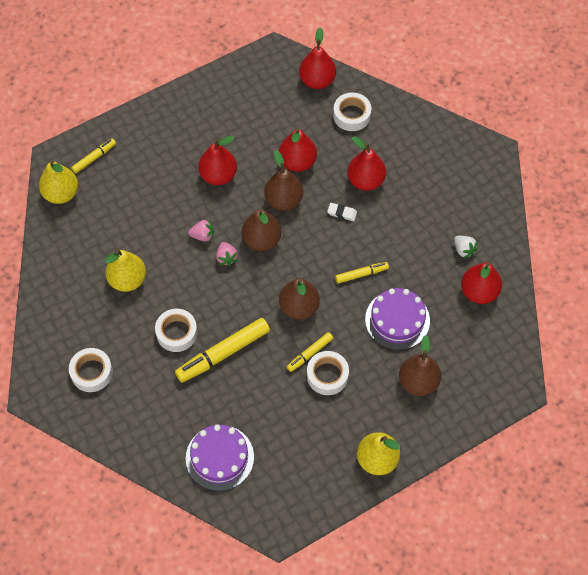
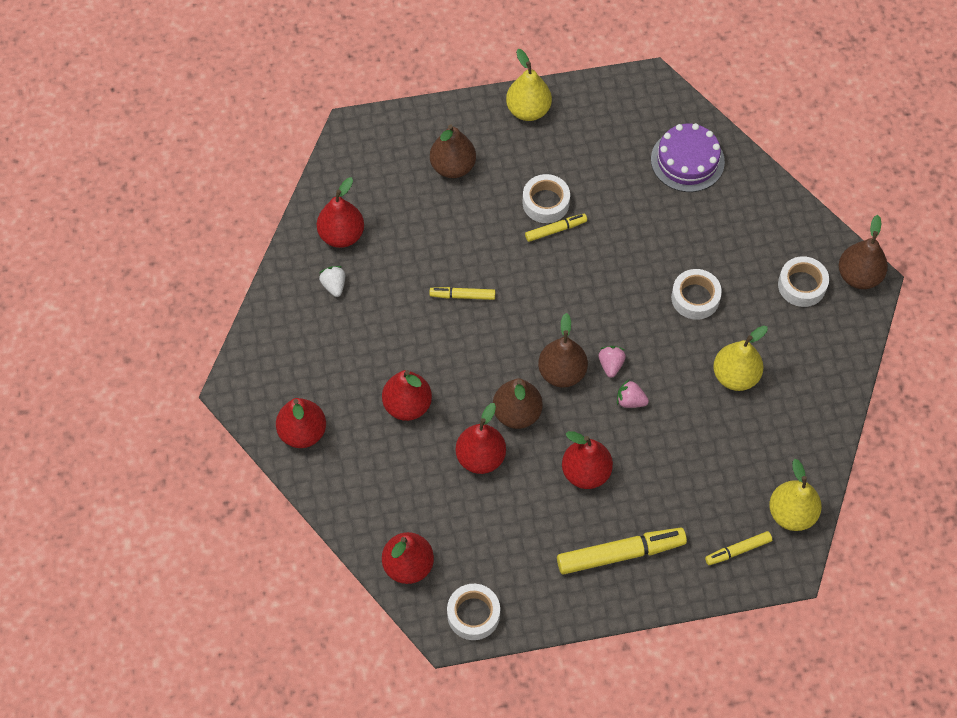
camera: 160 degrees left, 0 degrees up
(223, 353) = (650, 260): yellow marker -> yellow marker (620, 554)
(299, 307) = (548, 282): brown pear -> brown pear (858, 276)
(342, 213) = (454, 374): white eraser -> none
(351, 115) = (385, 499): white tape -> white tape (473, 614)
(397, 320) = (445, 235): purple cake -> none
(430, 139) = (302, 432): none -> red pear

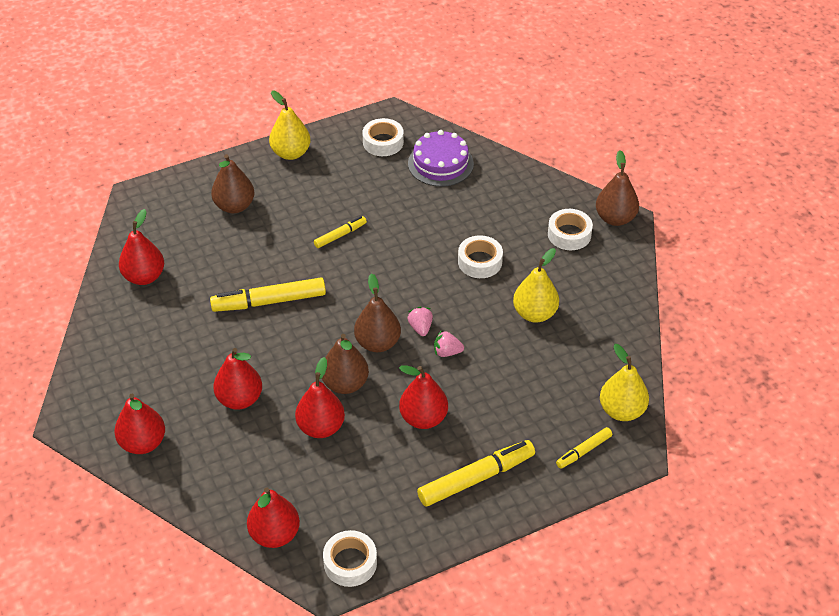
camera: 15 degrees left, 15 degrees down
(334, 285) = (146, 317): white strawberry -> none
(462, 296) = (269, 301): yellow marker -> yellow marker, size x1.85
(545, 202) = (325, 217): white tape -> white tape (383, 142)

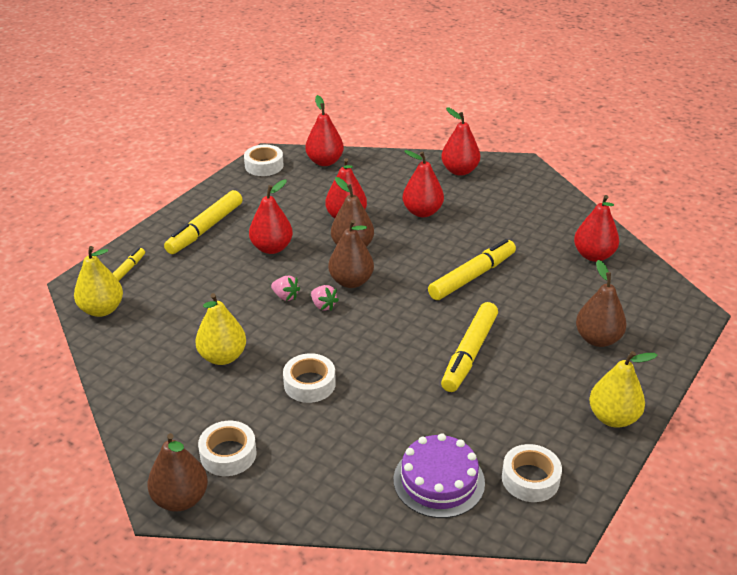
camera: 150 degrees right, 10 degrees down
(340, 235) = (469, 353): yellow marker -> yellow marker, size x1.85
(447, 352) = (285, 296): pink strawberry -> pink strawberry turned 60 degrees clockwise

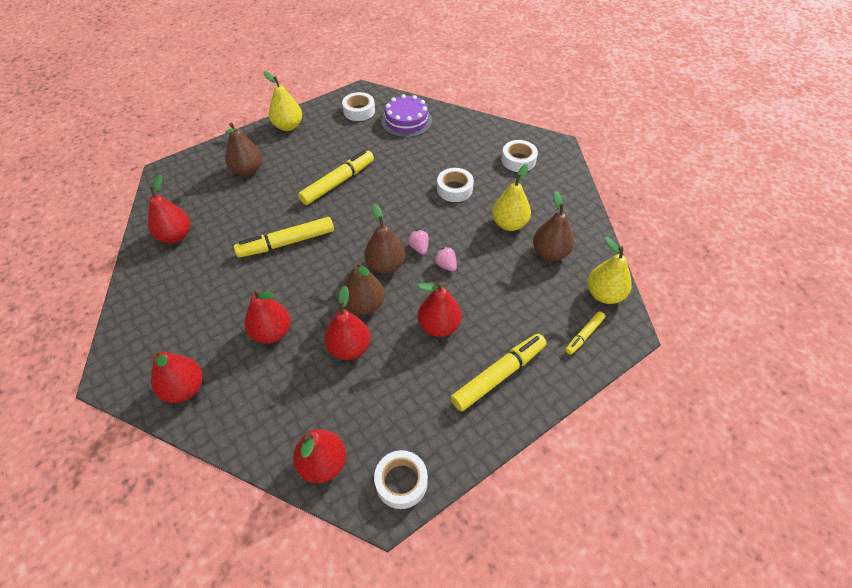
camera: 160 degrees left, 15 degrees up
(180, 499) = (549, 144): brown pear -> brown pear (550, 253)

